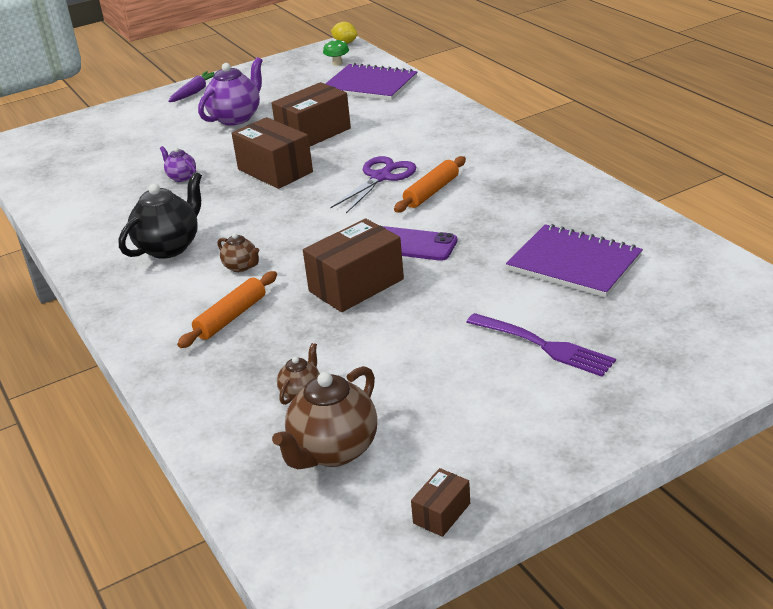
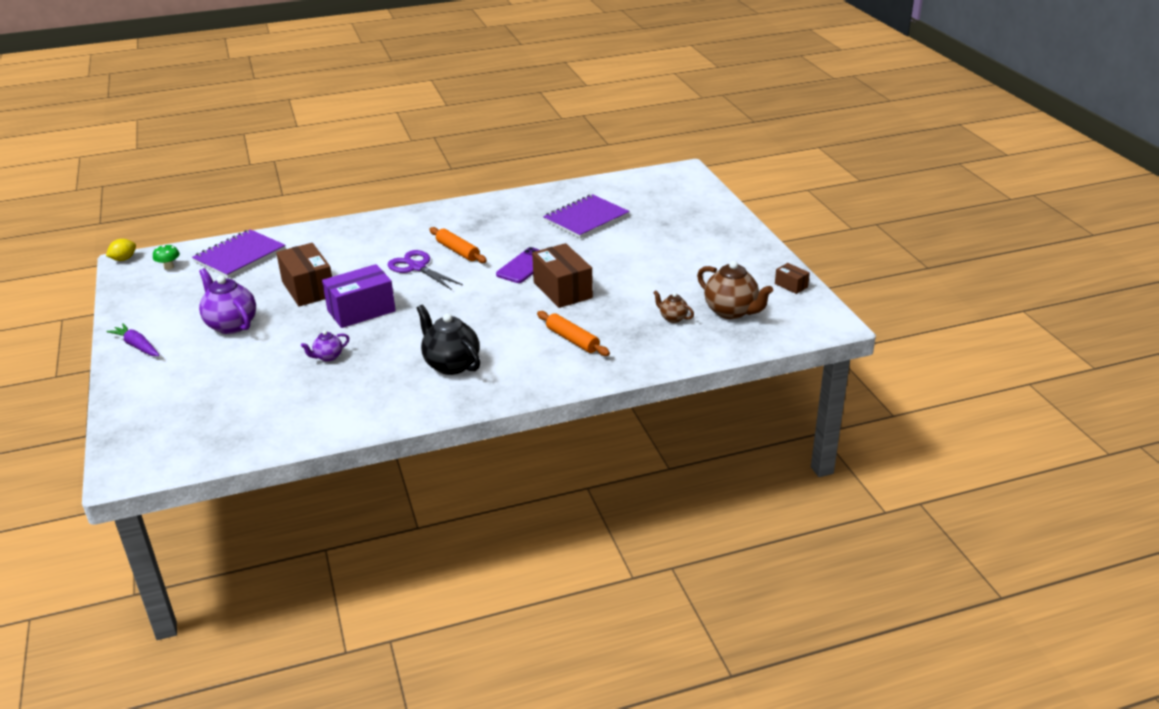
camera: 80 degrees left, 0 degrees up
(241, 267) = (506, 333): brown teapot -> none
(275, 171) = (361, 311): brown box -> purple box
(542, 345) = (664, 240): purple fork -> none

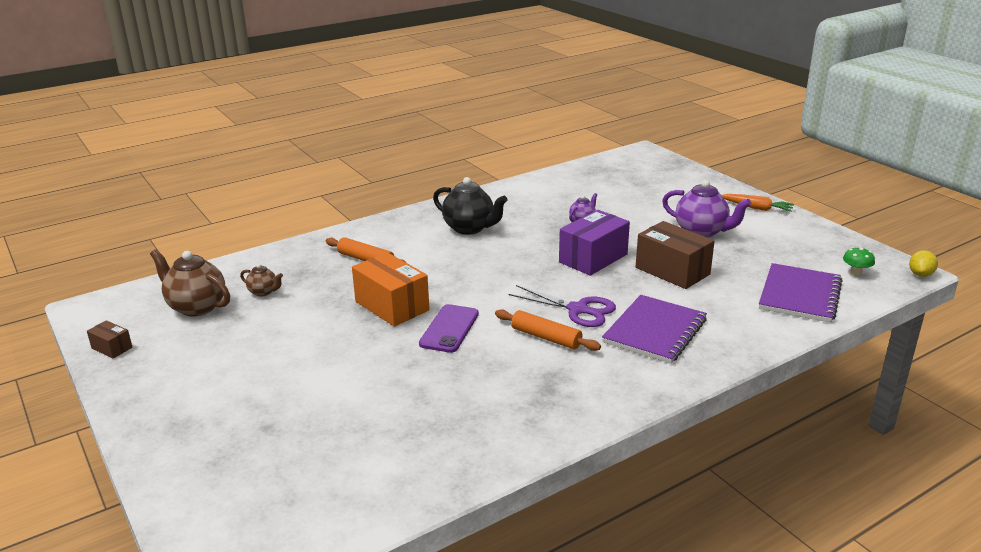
camera: 165 degrees right, 5 degrees down
(137, 346) = (756, 208): purple carrot -> orange carrot
(562, 290) = (392, 306): brown box -> orange box
(586, 219) = (392, 418): purple notebook -> purple notebook (655, 331)

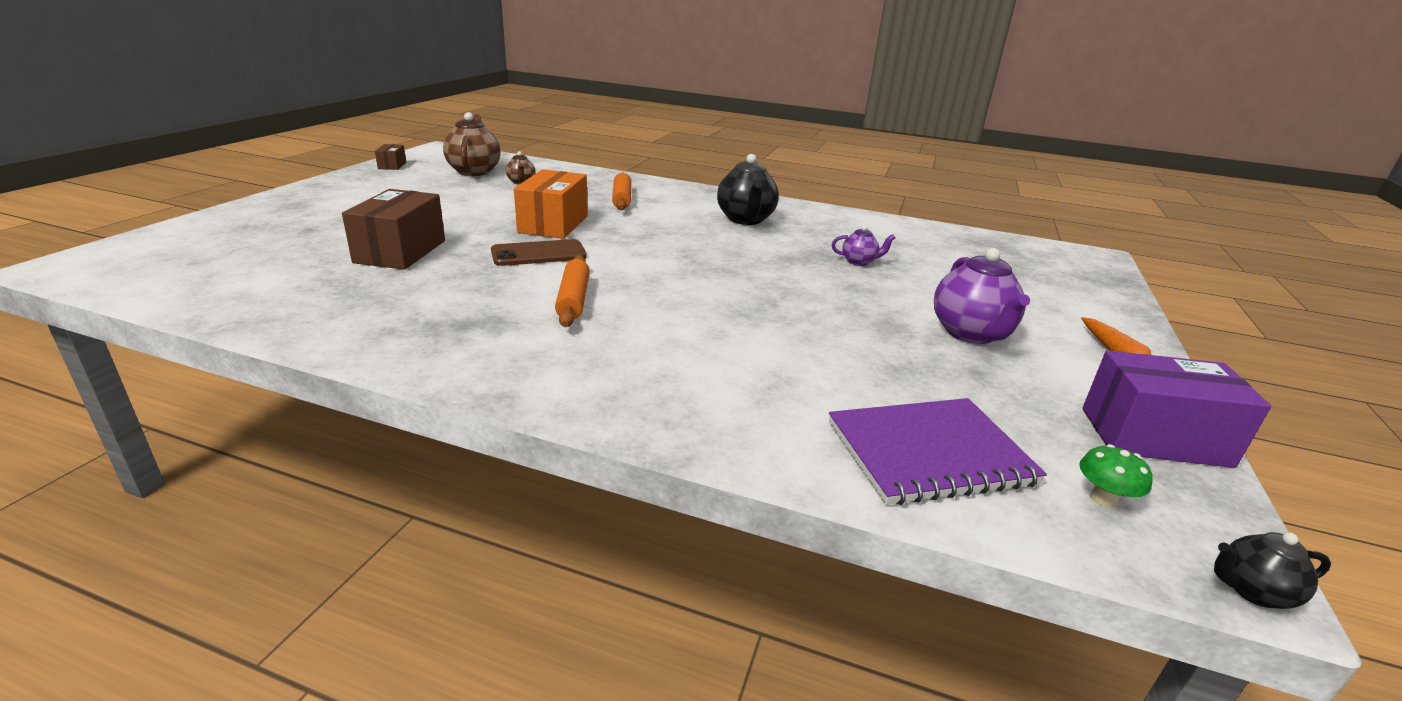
camera: 50 degrees right, 0 degrees up
(449, 329) = (539, 254): purple phone -> brown phone
(578, 310) = (655, 303): purple scissors -> none
(593, 258) = (784, 285): purple box -> purple box (1154, 437)
(655, 331) = (664, 358): purple notebook -> none
(672, 271) = (833, 336): brown box -> brown box (400, 251)
(920, 274) = (1252, 591): yellow lemon -> black teapot

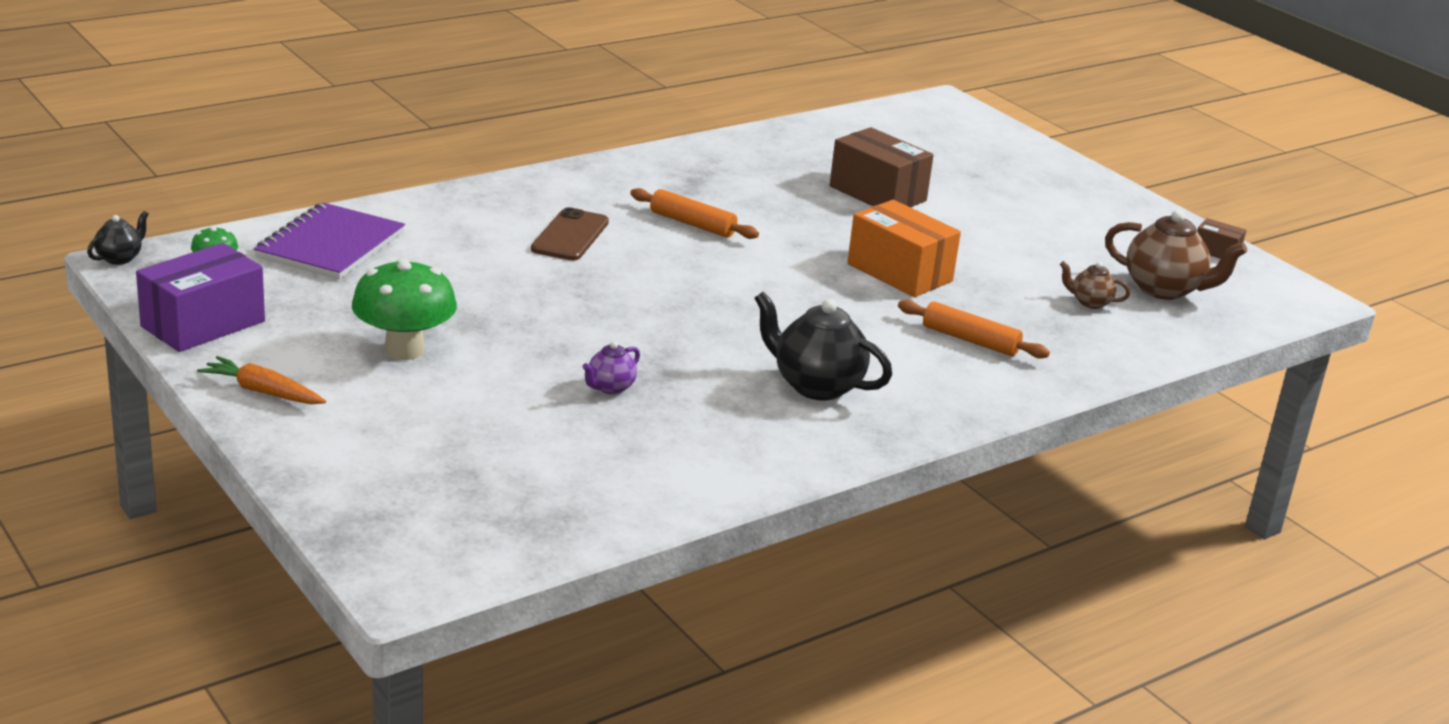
camera: 125 degrees right, 0 degrees up
(539, 254) = (814, 241): brown phone -> brown phone (570, 236)
(971, 334) = (404, 350): purple teapot -> green mushroom

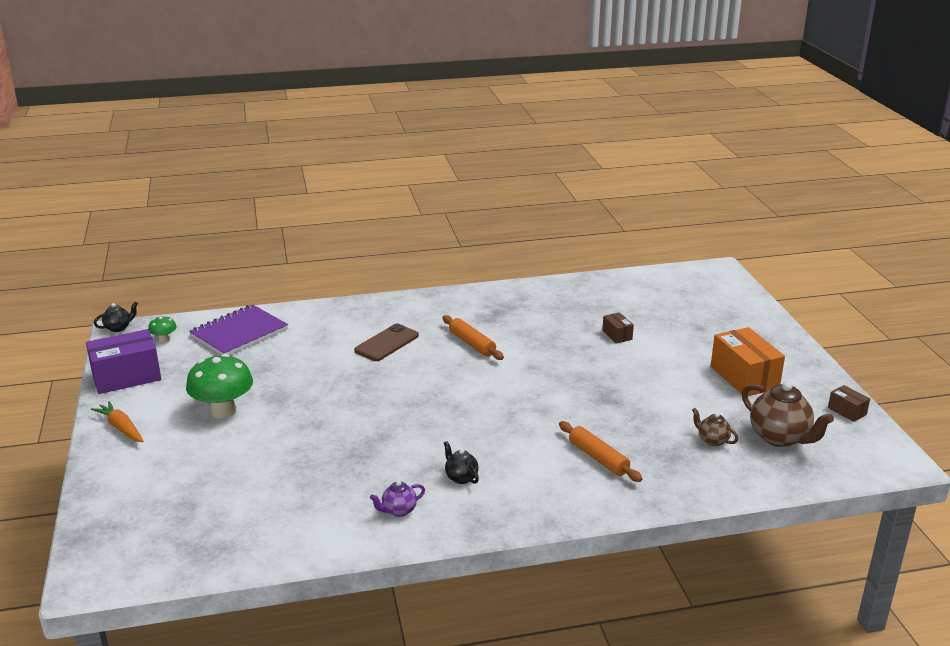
camera: 25 degrees right, 0 degrees up
(610, 388) = (325, 457): purple teapot -> purple teapot (398, 511)
(816, 386) = (461, 477): black teapot -> black teapot, size x0.52
(877, 193) = (617, 335): brown box -> brown box, size x0.49
(899, 272) = (587, 397): orange box -> orange box (744, 377)

